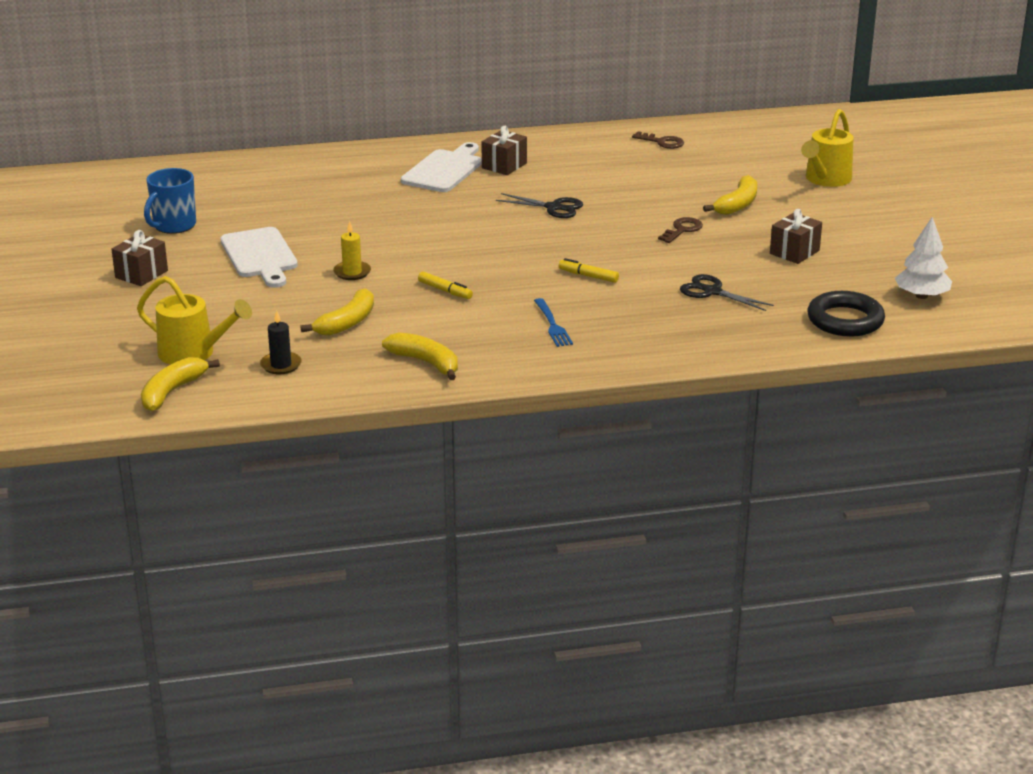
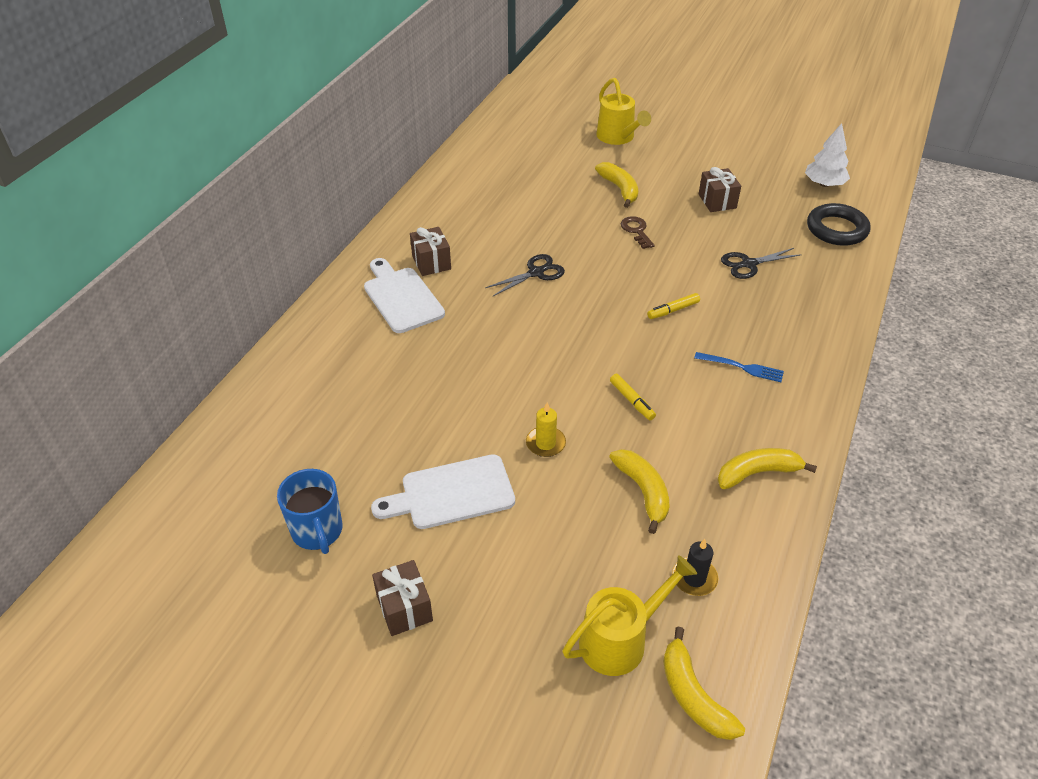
camera: 55 degrees left, 15 degrees up
(260, 256) = (451, 493): white cutting board -> white cutting board turned 150 degrees clockwise
(445, 291) = (631, 400): yellow marker -> yellow marker turned 75 degrees clockwise
(662, 142) = (480, 172): brown key -> none

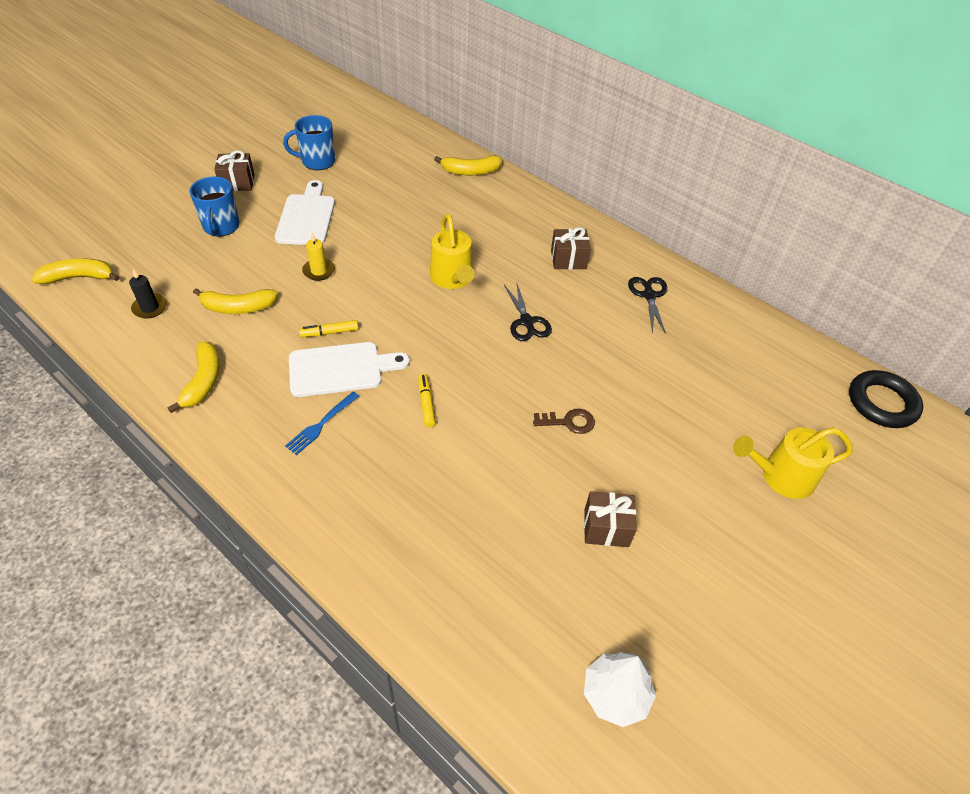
camera: 105 degrees right, 5 degrees up
(402, 297) = (526, 234): white cutting board -> white cutting board (341, 369)
(512, 579) = (221, 227): none -> blue mug
(620, 189) = (656, 436): yellow banana -> yellow banana (470, 171)
(621, 639) = (141, 259): yellow watering can -> yellow watering can (453, 279)
(748, 264) = (470, 503): black scissors -> black scissors (649, 295)
(836, 229) = (501, 646): black ring -> black ring (882, 403)

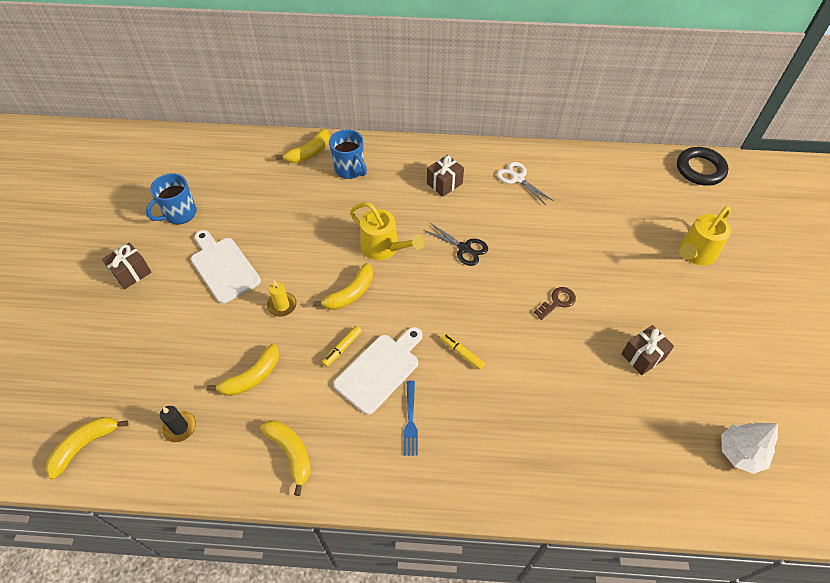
camera: 35 degrees left, 5 degrees up
(221, 227) = (161, 320): blue mug -> blue mug (350, 169)
(383, 296) = (350, 293): none -> yellow banana
(649, 295) = (517, 178): black scissors -> white scissors

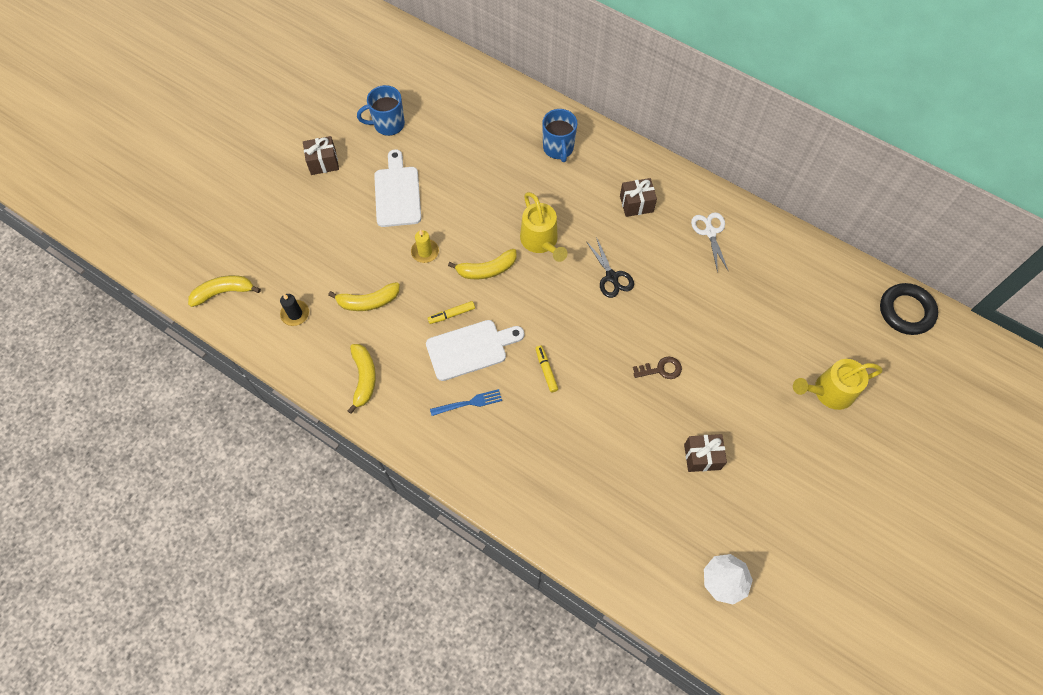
camera: 30 degrees right, 10 degrees up
(309, 153) = (531, 114): yellow banana -> none
(410, 420) = (469, 403): blue fork -> blue fork turned 135 degrees counterclockwise

